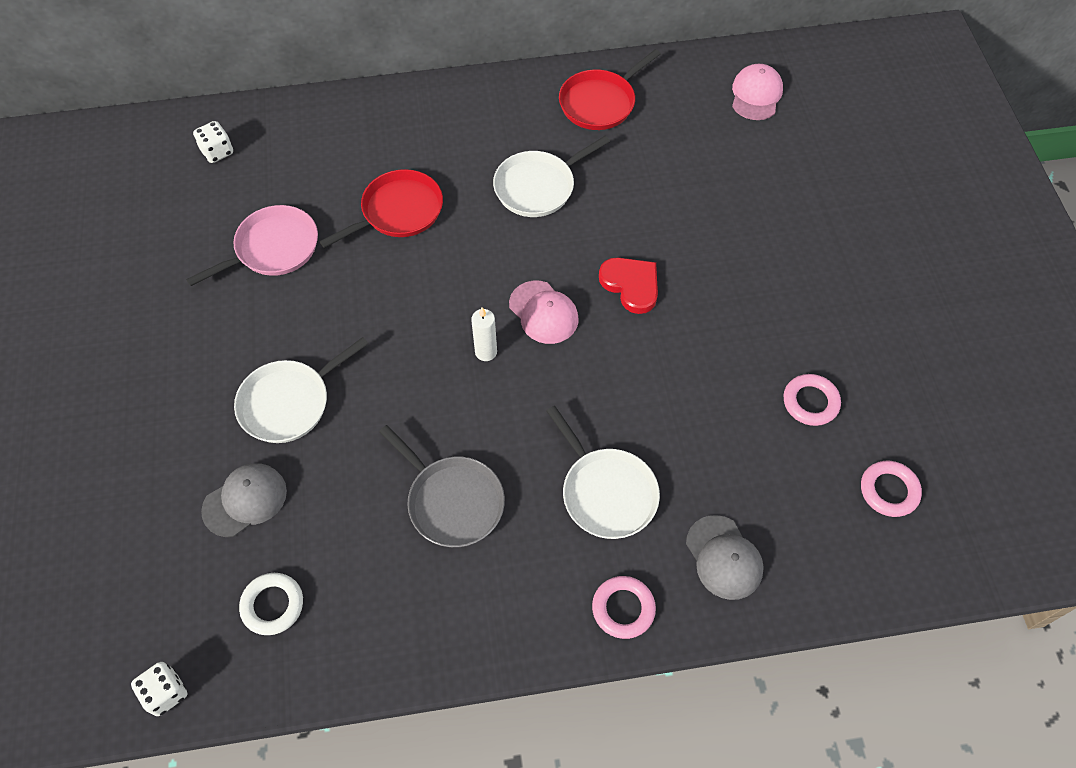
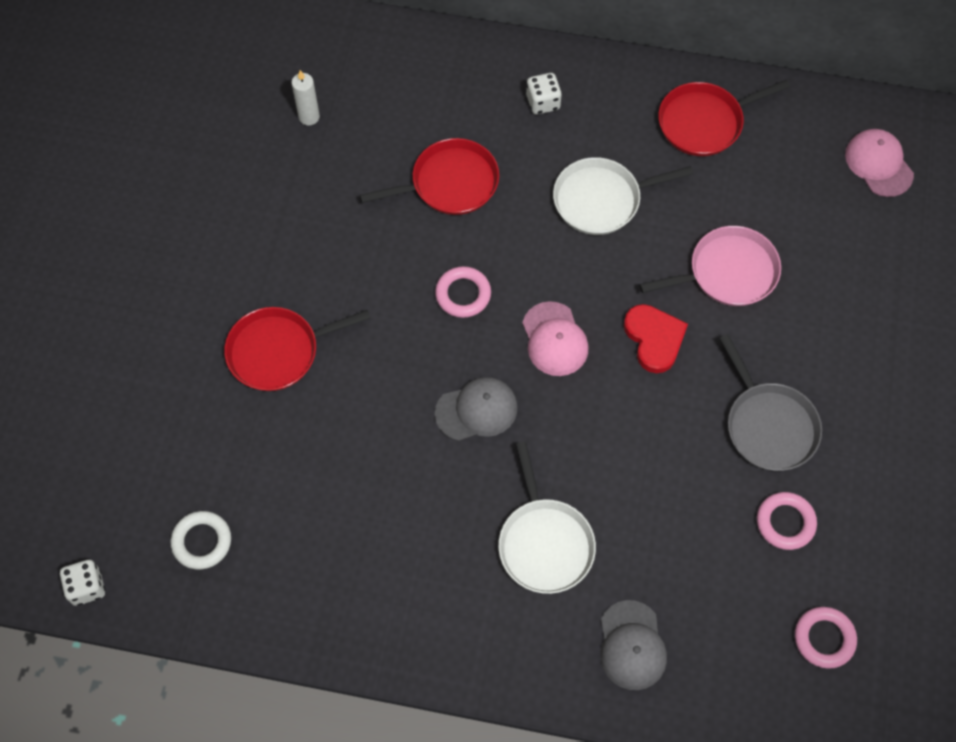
camera: 20 degrees right, 5 degrees up
(217, 152) = (293, 61): white dice -> white dice (543, 102)
(245, 500) = (208, 434): grey cap -> grey cap (476, 410)
(273, 248) = (314, 185): pink pan -> pink pan (728, 272)
(289, 403) = (278, 351): white pan -> red pan
(452, 501) = (396, 501): grey pan -> grey pan (769, 426)
(486, 352) = (482, 362): white candle -> white candle (309, 117)
(623, 608) = (516, 659): pink ring -> pink ring (463, 294)
(756, 95) = (878, 164): pink cap -> pink cap turned 60 degrees counterclockwise

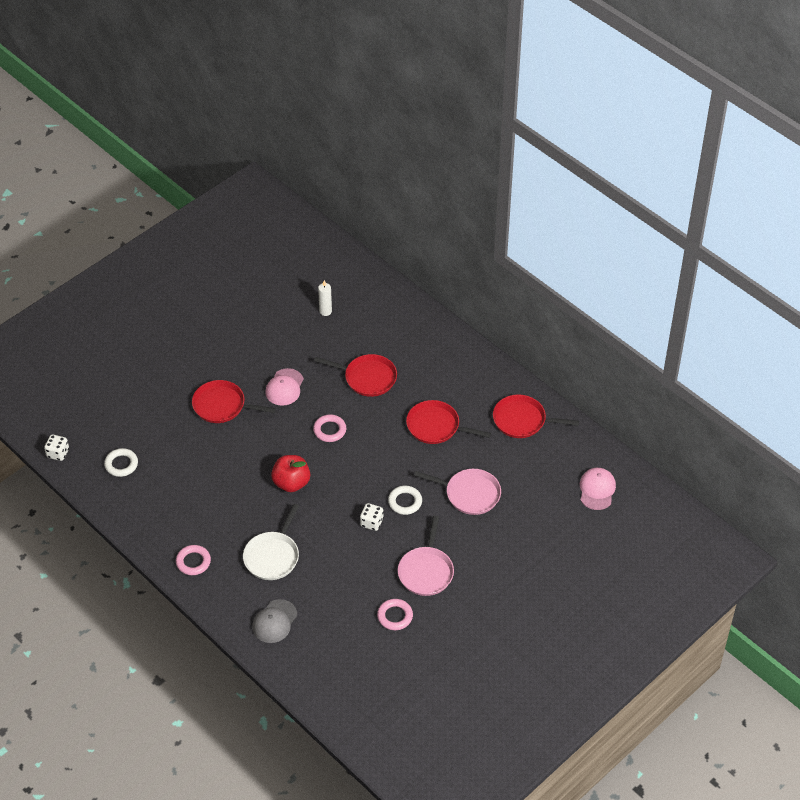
camera: 35 degrees right, 15 degrees down
(476, 410) = (291, 483): grey cap -> red apple
(543, 102) = (447, 366): white dice -> white dice (371, 522)
(554, 339) = (356, 474): pink cap -> pink cap (284, 387)
(601, 200) = (436, 426): white pan -> red pan
(654, 339) = (405, 502): red heart -> white ring
(769, 426) = (426, 571): grey pan -> pink pan
(824, 638) = (367, 674): pink ring -> pink ring (193, 562)

